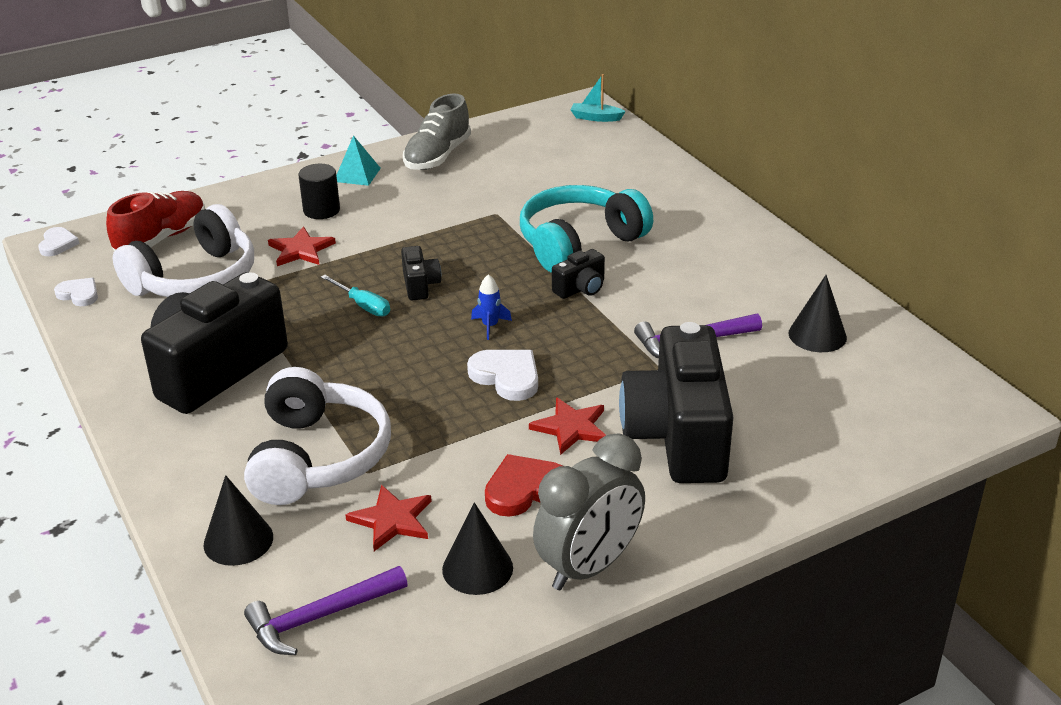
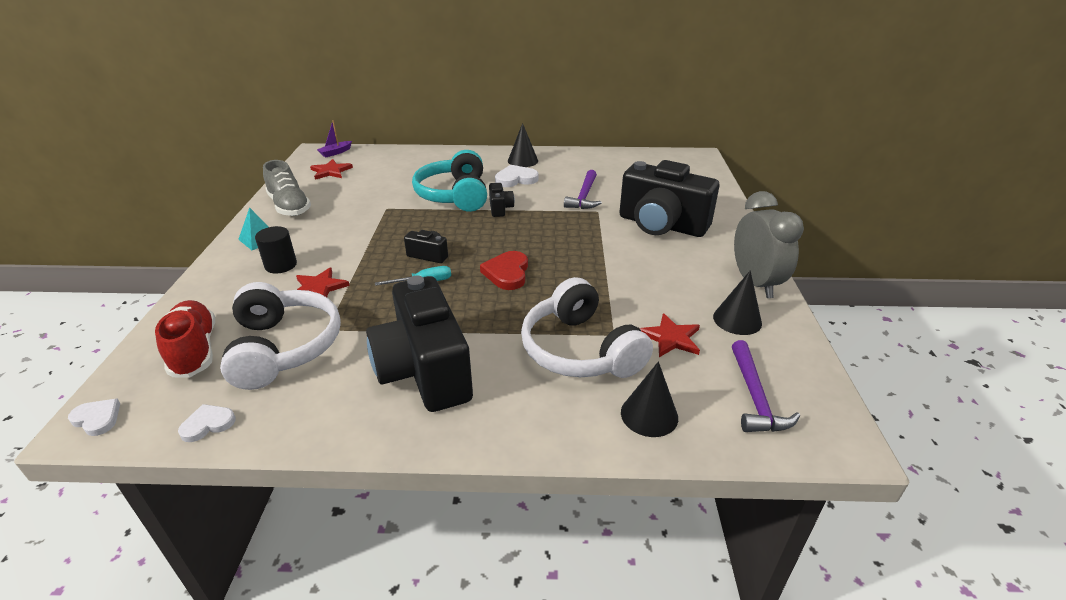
camera: 60 degrees left, 0 degrees up
(317, 457) = (580, 350): white headphones -> white headphones turned 150 degrees counterclockwise
(490, 326) = (503, 245): blue rocket -> none
(506, 377) = (560, 255): white heart -> white heart (516, 179)
(525, 489) = (673, 282): red heart -> red heart (507, 273)
(571, 427) = (628, 251): red star -> red star (331, 171)
(596, 118) = (335, 152): turquoise boat -> purple boat
(817, 335) = (611, 168): black cone -> black cone (522, 161)

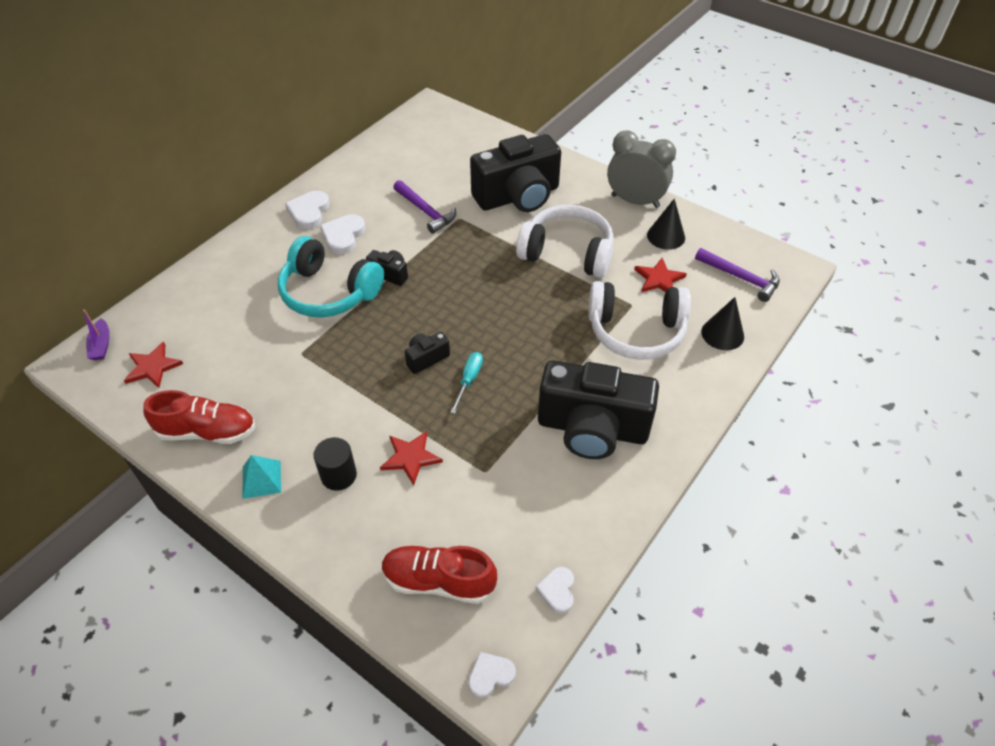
camera: 55 degrees left, 15 degrees up
(284, 347) = (489, 511): white headphones -> white headphones (567, 252)
(289, 206) = (207, 431): grey shoe -> red shoe
(507, 273) = (503, 321): red heart -> none
(522, 161) = (309, 212): black cone -> white heart

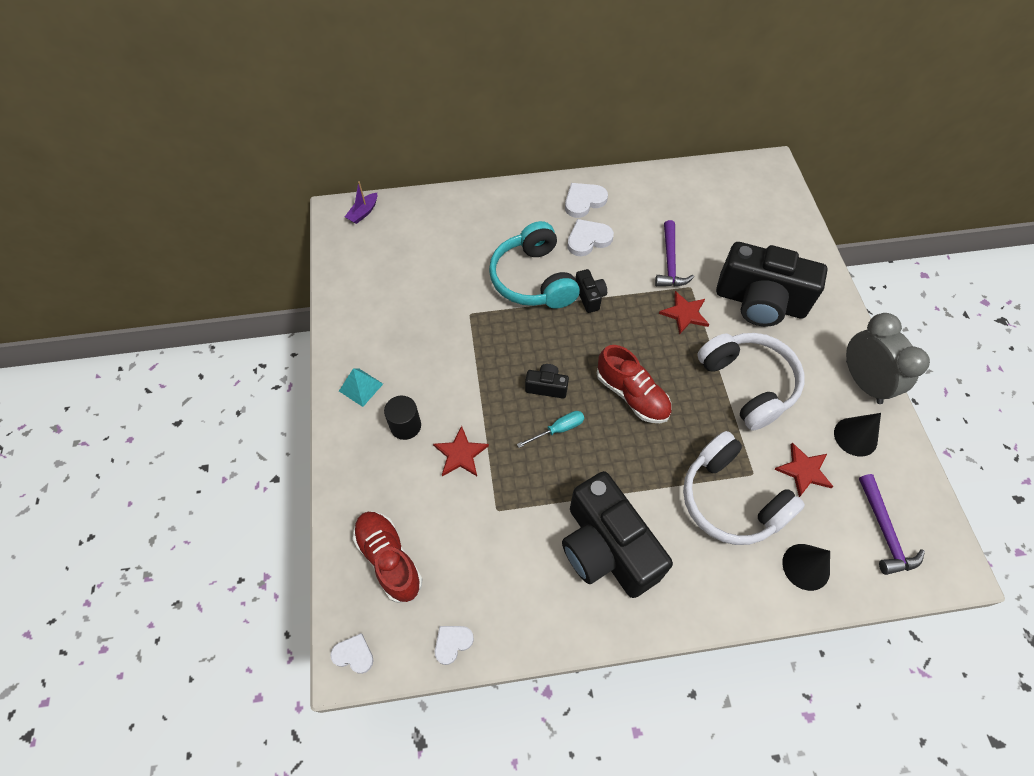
camera: 45 degrees right, 10 degrees up
(152, 367) = (376, 252): red star -> red star (684, 313)
(207, 431) = (363, 325): red shoe -> red shoe (632, 395)

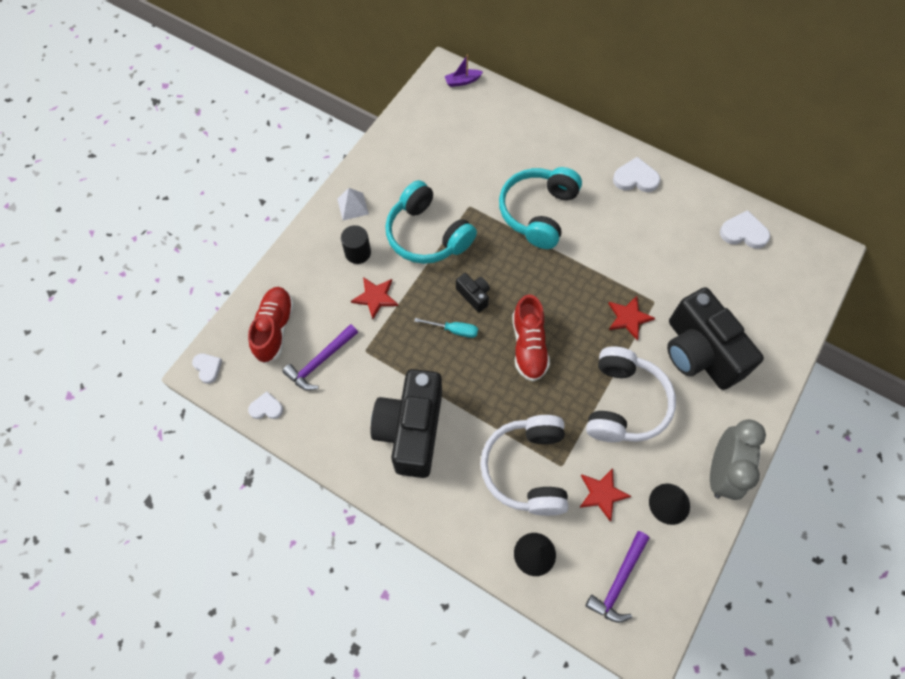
camera: 40 degrees right, 5 degrees up
(361, 387) = (353, 206): turquoise pyramid -> white pyramid
(456, 364) = (427, 235): none -> turquoise headphones
(588, 239) = (609, 210): white heart -> white heart (743, 232)
(590, 297) = (567, 254): black camera -> none
(670, 262) = (657, 271): purple hammer -> purple hammer (320, 361)

